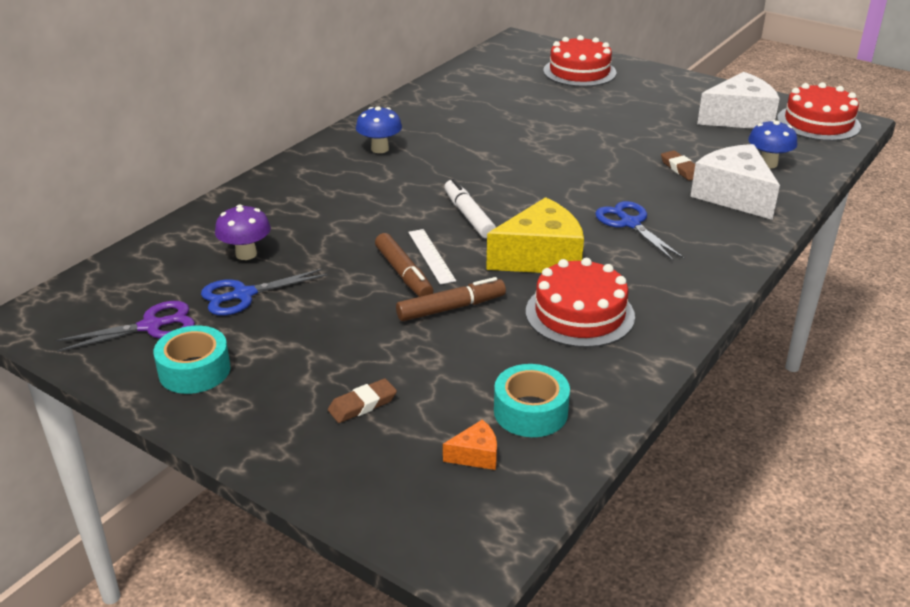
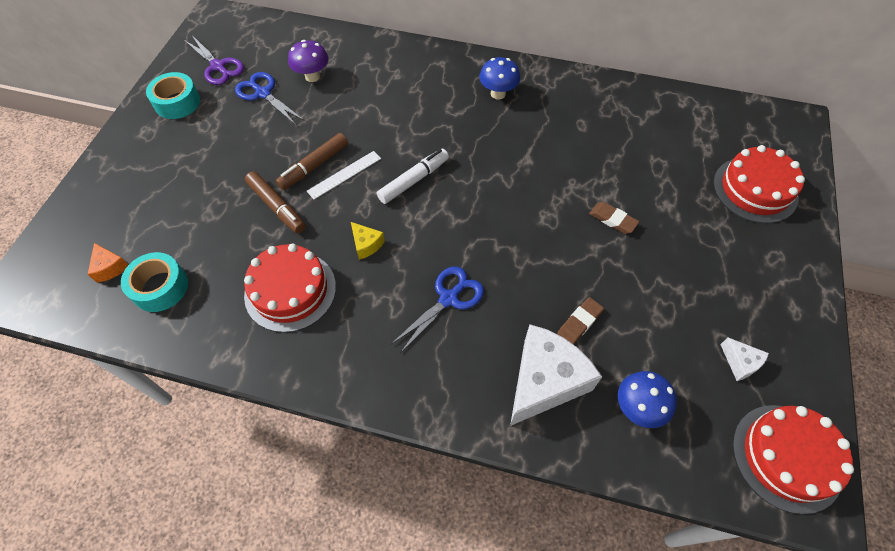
camera: 70 degrees right, 25 degrees up
(362, 404) = (155, 192): brown eraser -> brown eraser (613, 220)
(540, 257) = (366, 244): yellow cheese -> yellow cheese, size x0.45
(739, 118) = (740, 363): white cheese -> white cheese, size x0.45

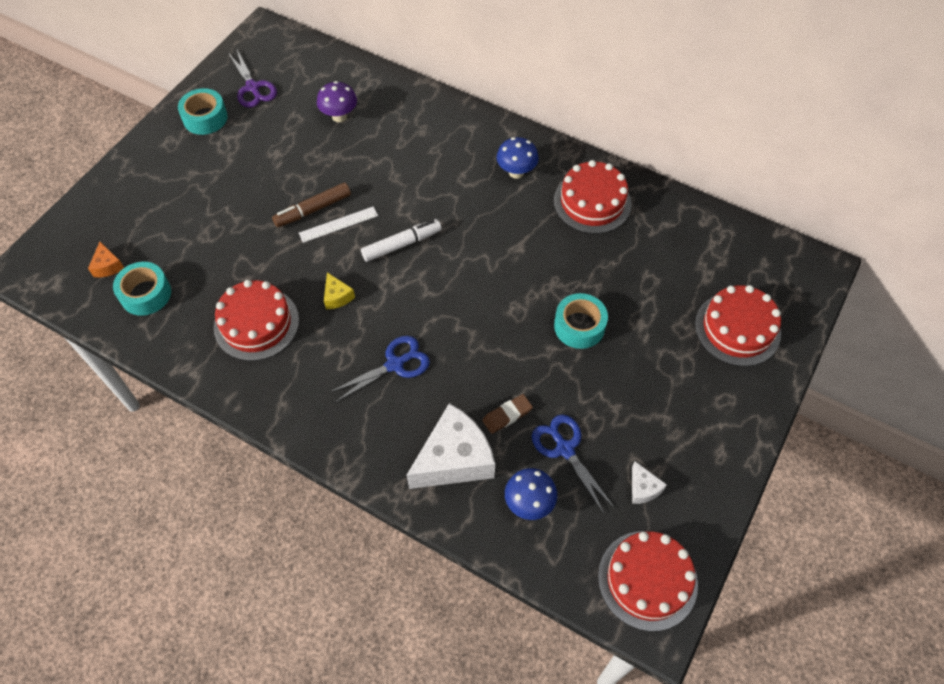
camera: 15 degrees right, 0 degrees up
(263, 93) = (287, 125): blue scissors -> blue scissors (565, 449)
(277, 206) = (267, 242): brown marker -> none
(577, 106) = (592, 202): none -> red cake
(613, 220) = (579, 326): brown eraser -> turquoise tape

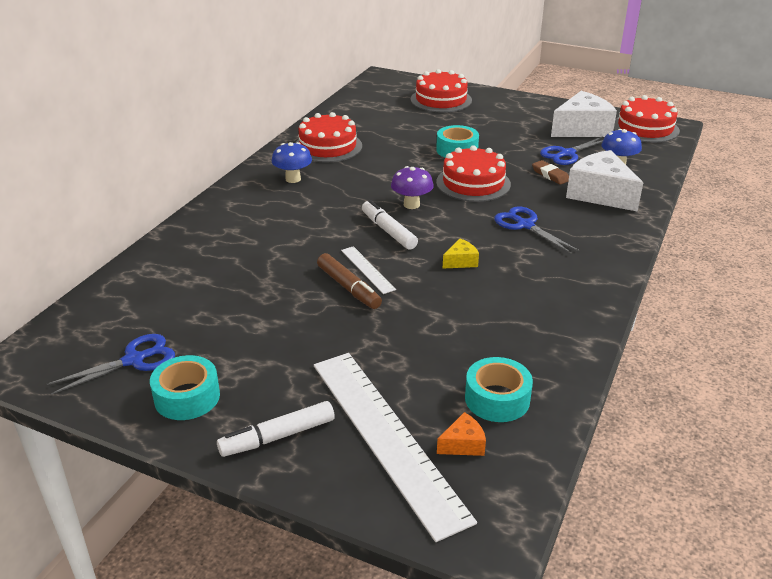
camera: 95 degrees left, 25 degrees down
(131, 223) = (387, 436): none -> white ruler
(151, 166) = (278, 436): none -> white marker
(253, 88) = (134, 360): purple scissors -> blue scissors
(256, 323) = (509, 307): red cake -> red cake (473, 183)
(339, 116) = (202, 284): purple mushroom -> purple mushroom (411, 205)
(643, 488) = (582, 129): white cheese -> white cheese, size x2.24

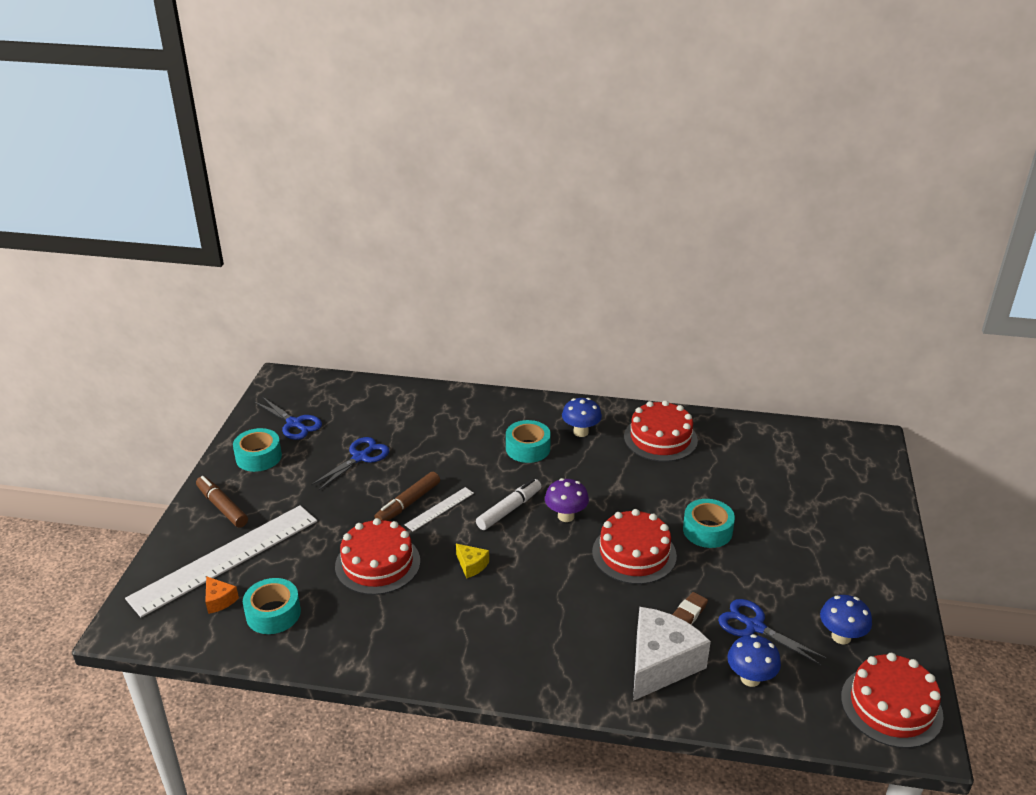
camera: 75 degrees right, 0 degrees up
(278, 436) = (222, 507): white marker -> brown marker
(300, 208) = (528, 448): none -> turquoise tape
(441, 100) = (839, 498): red cake -> red cake (377, 563)
(525, 225) = (559, 604): blue scissors -> blue scissors (360, 457)
(582, 129) = (841, 637): white cheese -> blue mushroom

